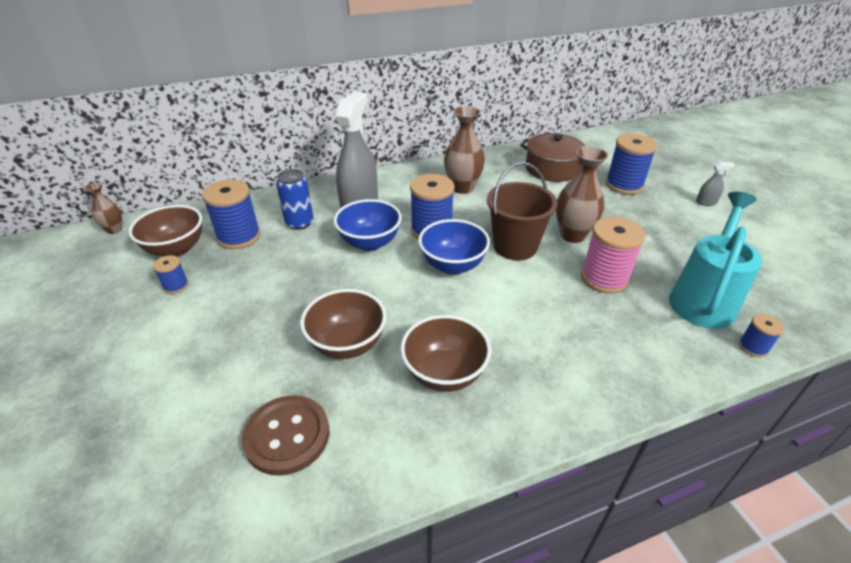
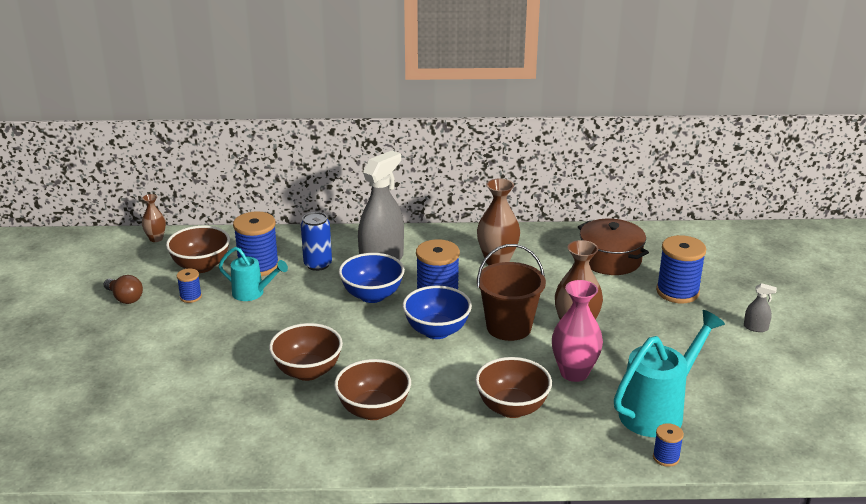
camera: 20 degrees right, 10 degrees down
(96, 305) = (125, 298): none -> brown light bulb
(244, 267) = (252, 293): none -> turquoise watering can
(287, 436) = (232, 420): brown button -> none
(578, 331) = (512, 408): none -> brown bowl
(604, 278) = (574, 373): pink spool -> pink vase

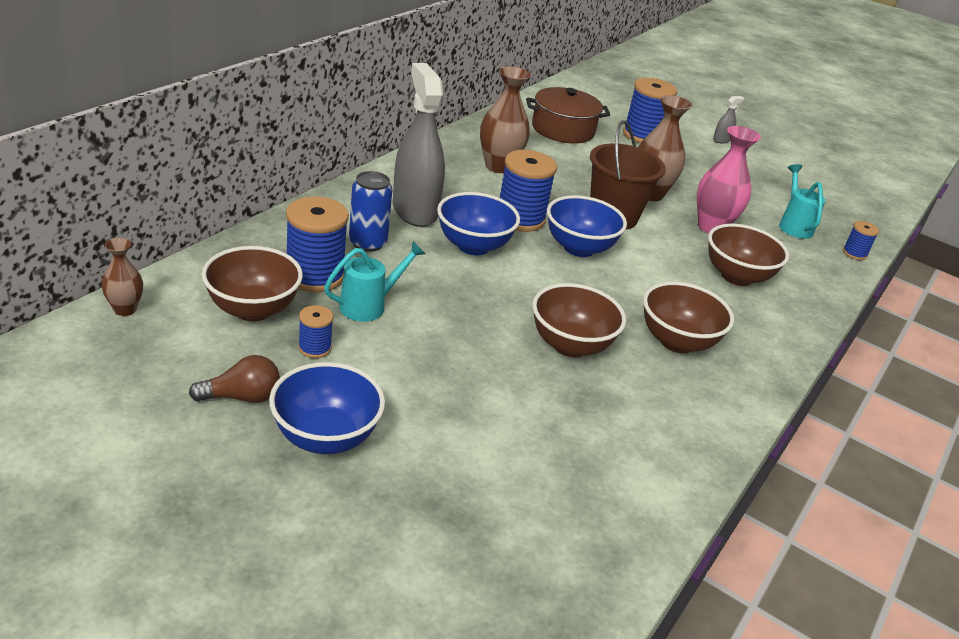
camera: 60 degrees left, 5 degrees up
(120, 333) = (325, 437): none -> blue bowl
(657, 411) = (794, 226): turquoise watering can -> turquoise watering can, size x0.58

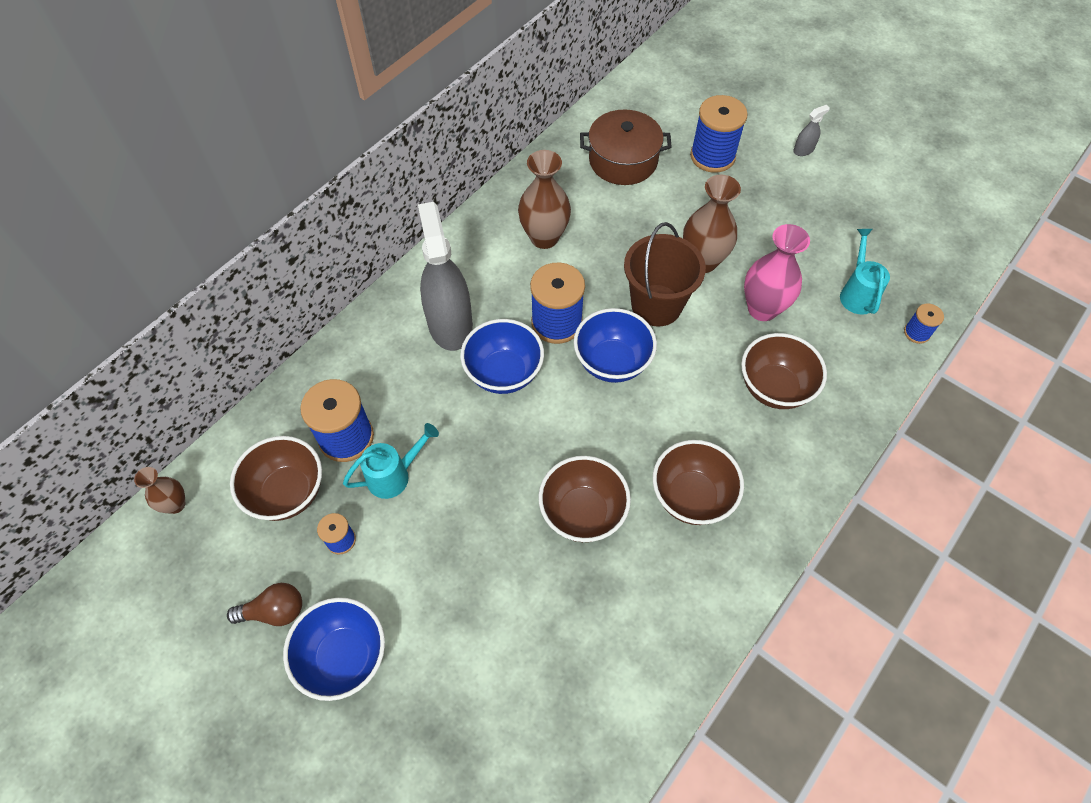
camera: 10 degrees right, 25 degrees up
(367, 243) = (399, 382): blue can -> none

